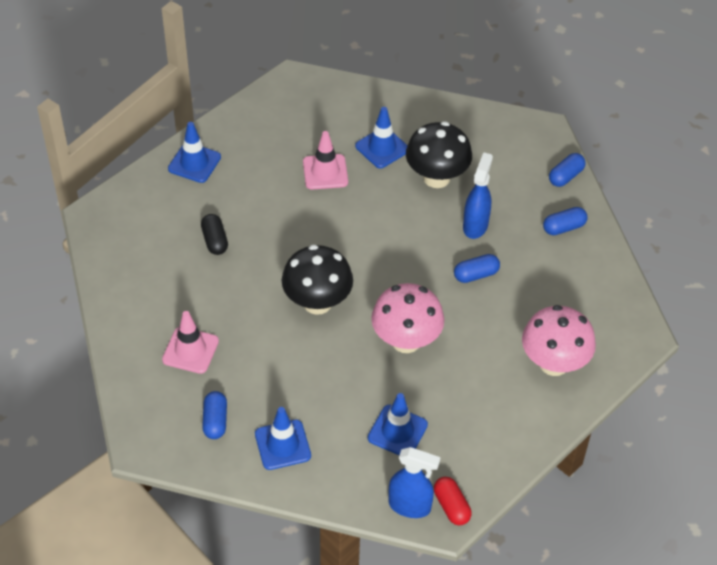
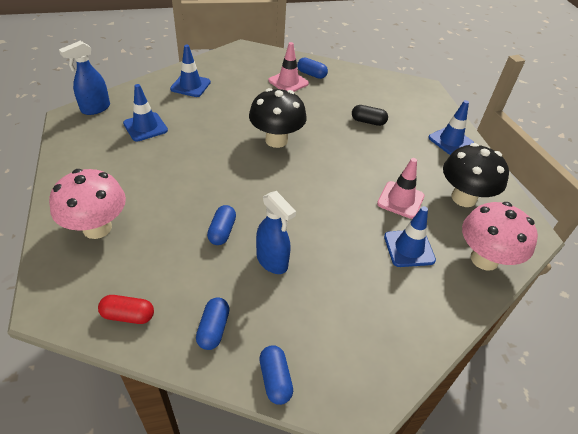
camera: 120 degrees right, 5 degrees down
(215, 421) = (232, 72): blue capsule -> blue capsule (311, 74)
(406, 341) = (204, 163): pink mushroom -> pink mushroom (484, 259)
(436, 178) = (348, 266): black mushroom -> black mushroom (463, 198)
(451, 506) = (72, 122): red capsule -> red capsule (128, 315)

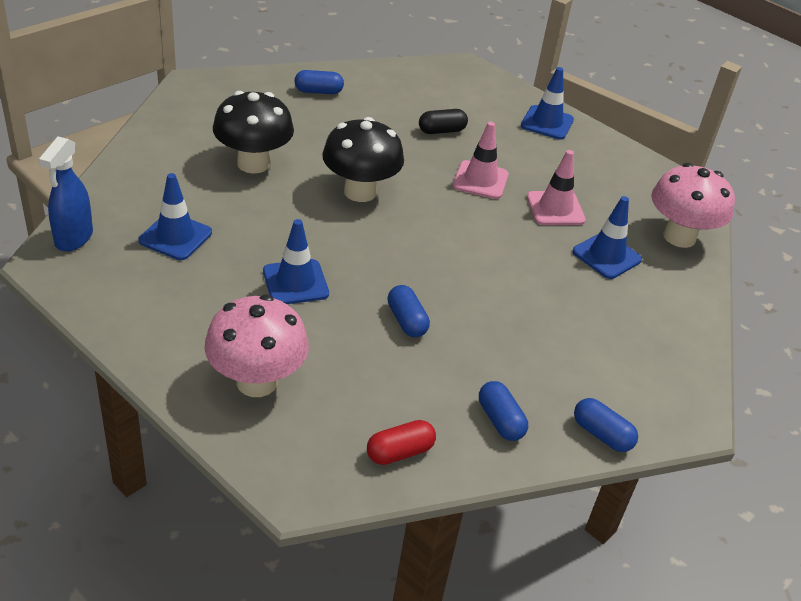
camera: 35 degrees left, 5 degrees down
(190, 85) = (175, 159): blue traffic cone -> blue traffic cone (295, 282)
(272, 261) = (490, 328): blue spray bottle -> none
(288, 82) = (300, 111): pink traffic cone -> pink traffic cone (480, 180)
(463, 198) = (611, 182): black mushroom -> black mushroom (253, 163)

